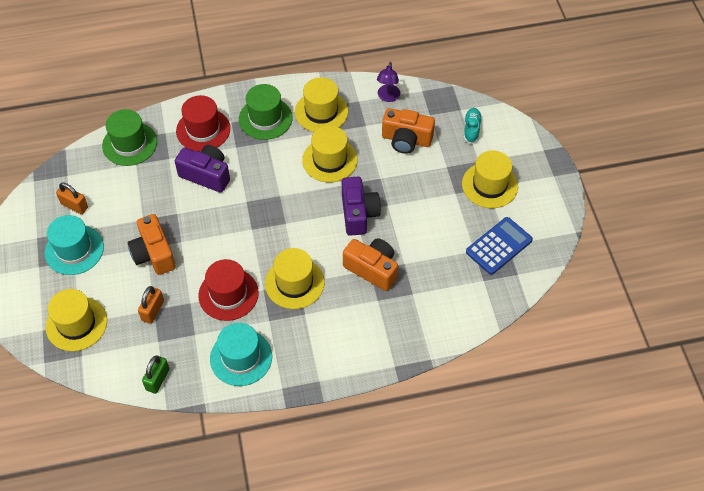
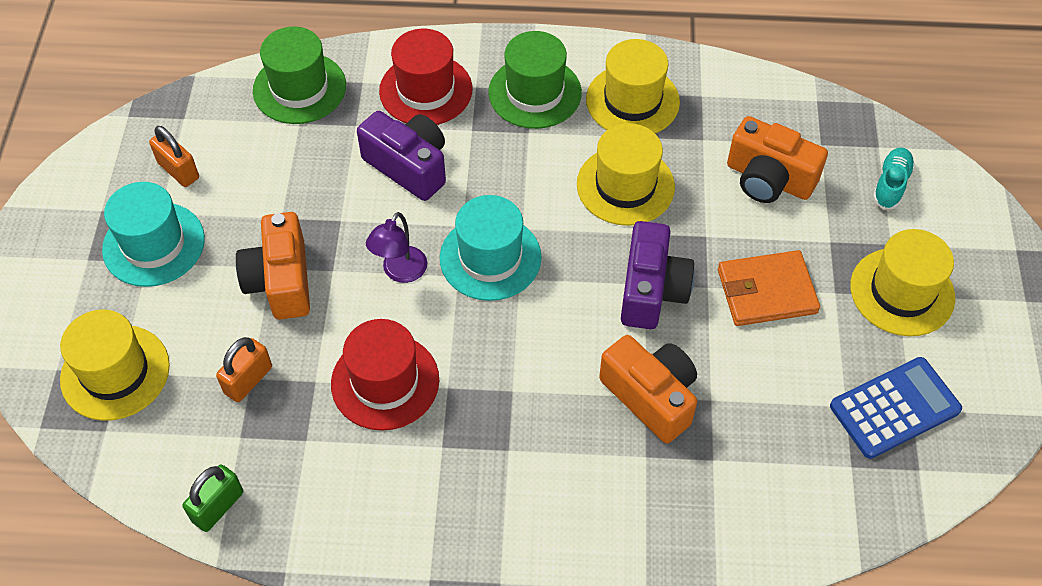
camera: 15 degrees right, 0 degrees up
(241, 357) = (373, 503): turquoise hat -> turquoise hat (490, 257)
(294, 283) = (505, 389): yellow hat -> none
(388, 97) = (754, 99): purple lamp -> purple lamp (400, 272)
(419, 200) = (766, 291): none -> orange wallet

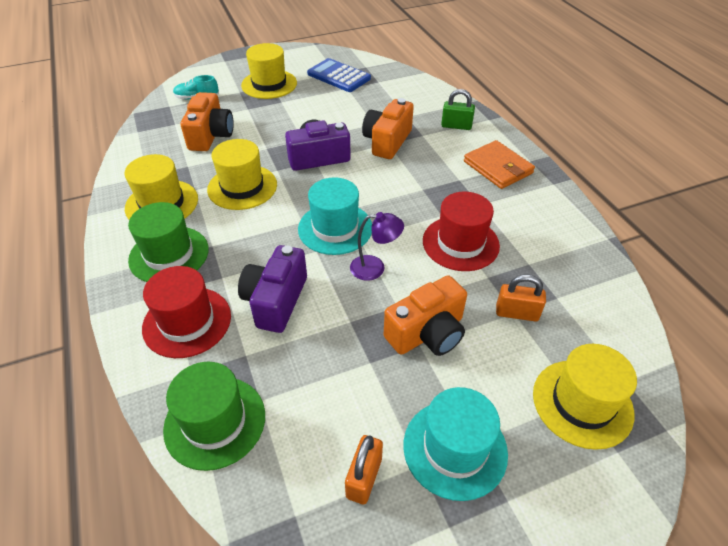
camera: 115 degrees left, 10 degrees down
(218, 507) = (607, 286): green padlock -> green padlock (456, 126)
(766, 291) = (294, 121): orange wallet -> orange wallet (497, 167)

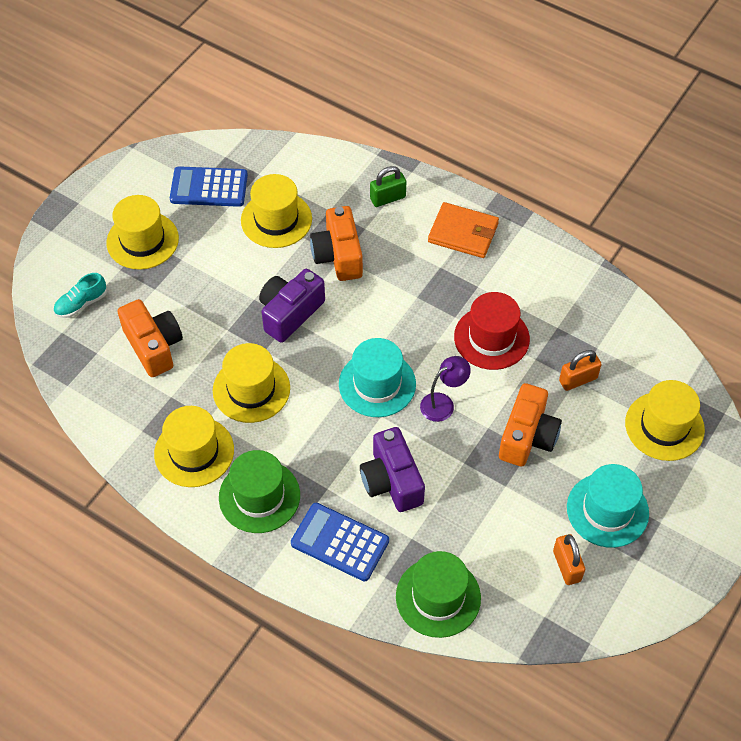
camera: 35 degrees left, 10 degrees up
(187, 322) = (340, 542): red hat -> blue calculator
(364, 107) = (276, 219): none -> yellow hat

